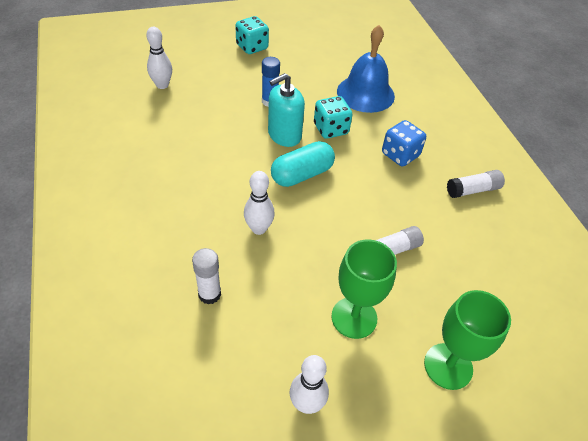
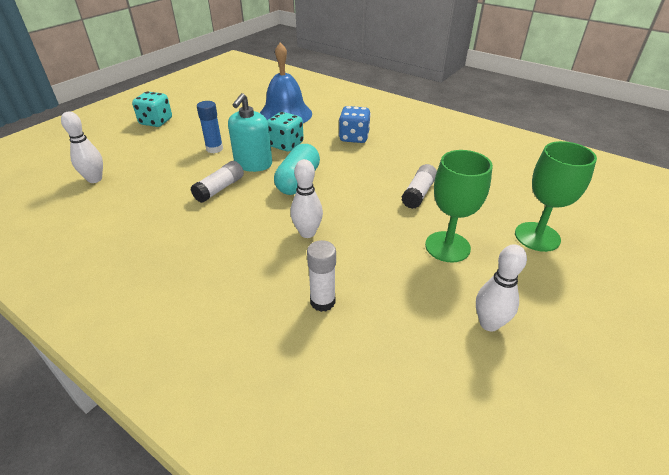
camera: 35 degrees left, 10 degrees down
(472, 190) = (423, 135): white glue stick -> white glue stick (220, 189)

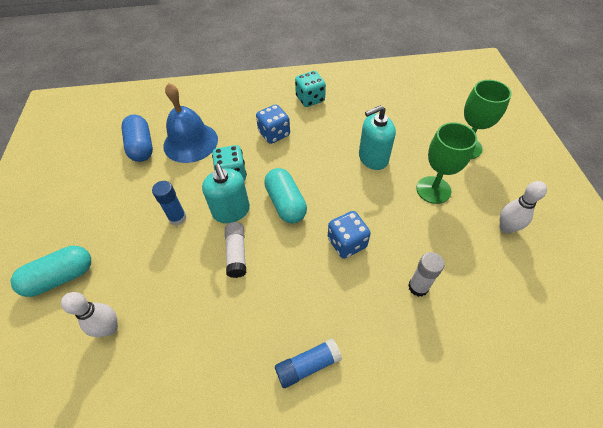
camera: 40 degrees left, 15 degrees up
(112, 141) = (61, 277): none -> turquoise capsule
(156, 122) = (77, 226): turquoise dice -> turquoise dice (310, 99)
(162, 283) = (308, 365): none -> blue glue stick
(251, 102) = (141, 146): none -> blue capsule
(307, 233) = (347, 243): white bowling pin -> blue dice
(418, 193) = (373, 158): white glue stick -> turquoise soap dispenser

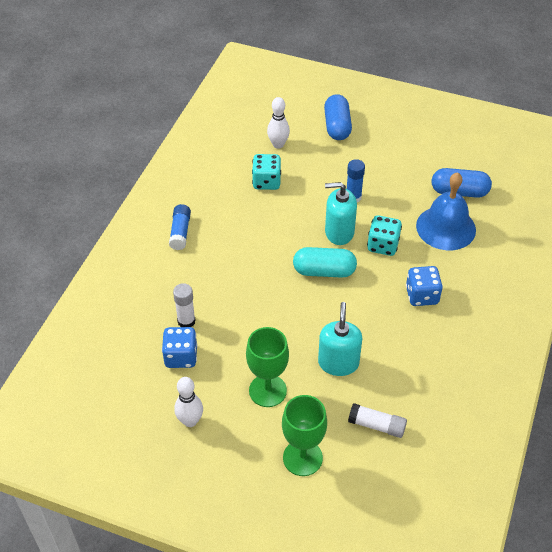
camera: 115 degrees right, 5 degrees down
(61, 277) = (337, 126): turquoise capsule -> blue capsule
(236, 253) = (293, 223): white glue stick -> white glue stick (376, 425)
(310, 99) = (464, 350): turquoise dice -> turquoise dice (266, 182)
(347, 243) = (256, 295): blue dice -> blue dice (181, 357)

